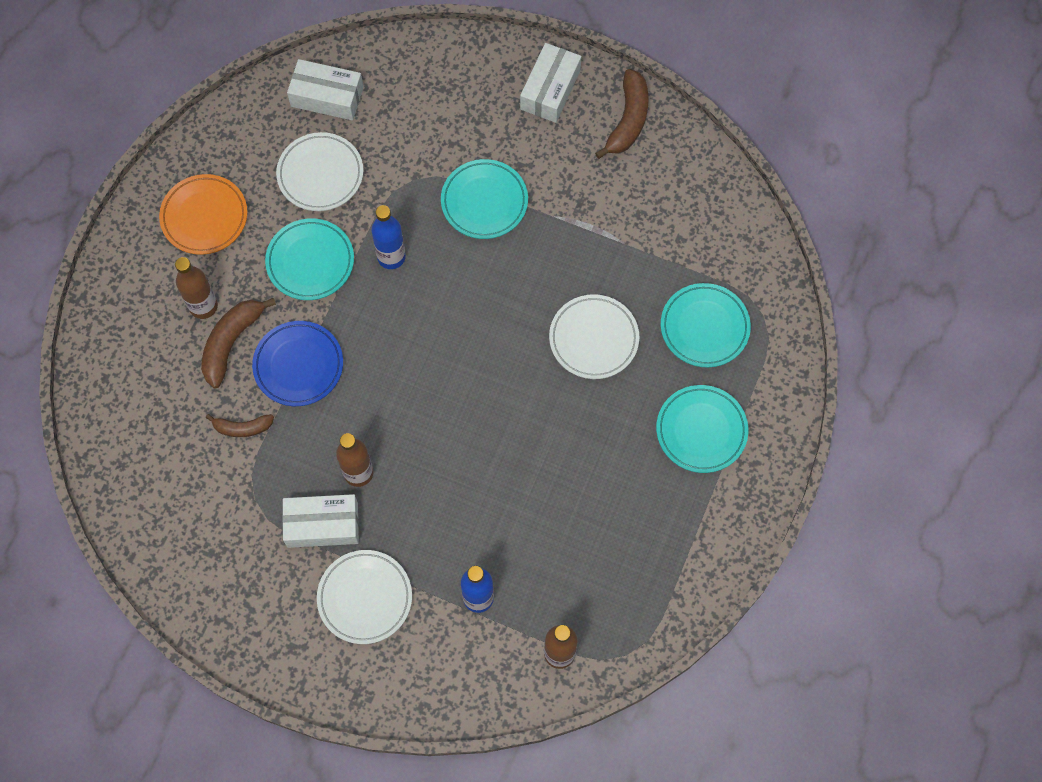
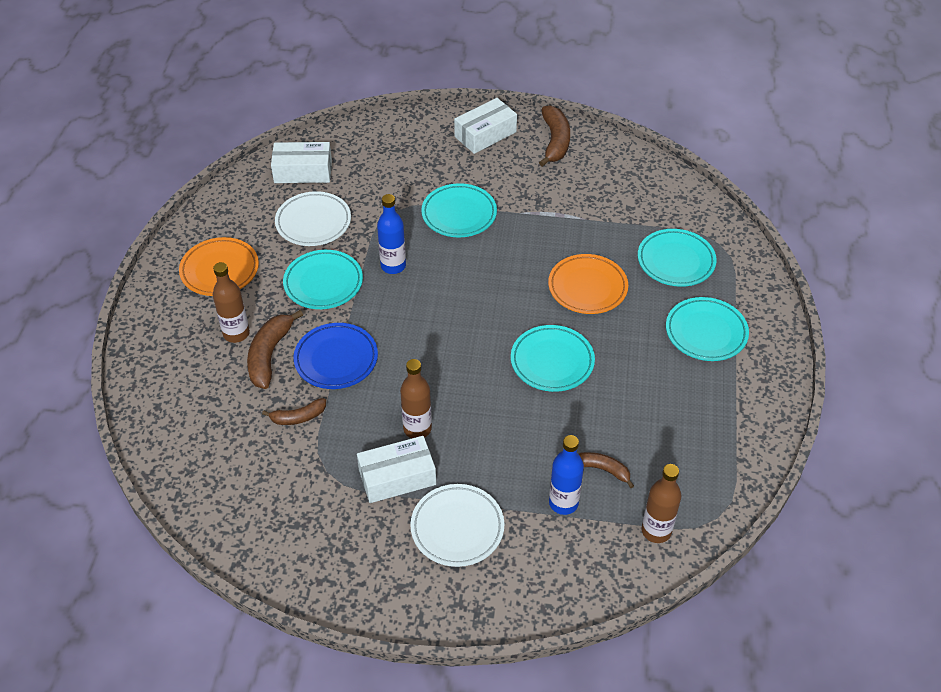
camera: 15 degrees left, 20 degrees down
(523, 426) = (552, 361): none -> turquoise plate
(531, 570) = (603, 470): none -> brown banana
(550, 90) = (485, 134): white box -> white box turned 45 degrees clockwise
(593, 339) = (587, 287): white plate -> orange plate

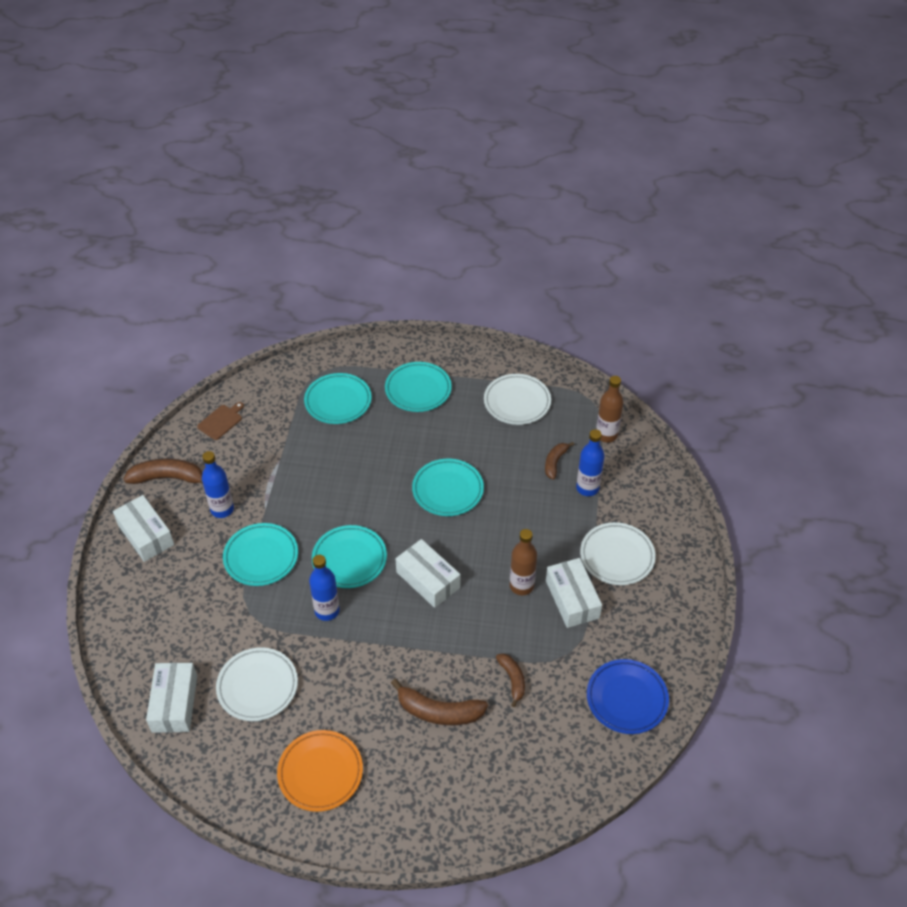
camera: 90 degrees left, 0 degrees up
(236, 333) = (410, 745): brown bottle -> none
(323, 283) = (346, 671): turquoise plate -> turquoise plate (349, 559)
(336, 359) = (444, 653): blue plate -> blue plate (626, 699)
(428, 345) = (428, 580): none -> white box
(517, 182) = (222, 509): none -> blue bottle
(587, 287) = (364, 462): orange plate -> none
(634, 171) = (221, 421): none -> brown cutting board
(700, 432) = (517, 402): none -> white plate

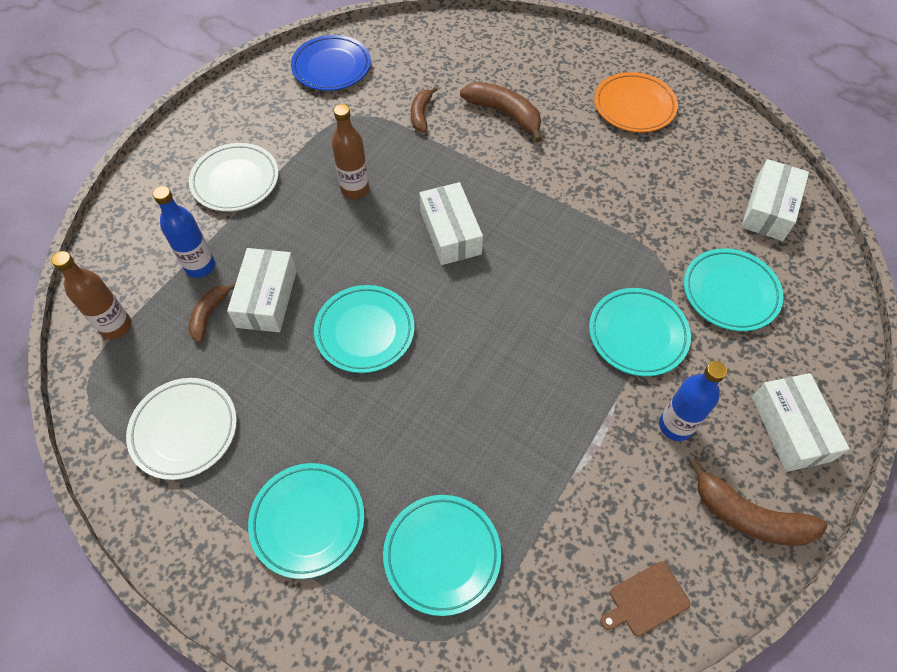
camera: 155 degrees left, 10 degrees up
(257, 686) = (676, 194): white plate -> none
(327, 611) = (578, 241): blue bottle -> none
(349, 559) = (529, 290): turquoise plate -> turquoise plate (730, 293)
(555, 462) = (209, 315): brown banana -> brown banana turned 150 degrees clockwise
(572, 599) = (314, 159): white box -> white box (267, 298)

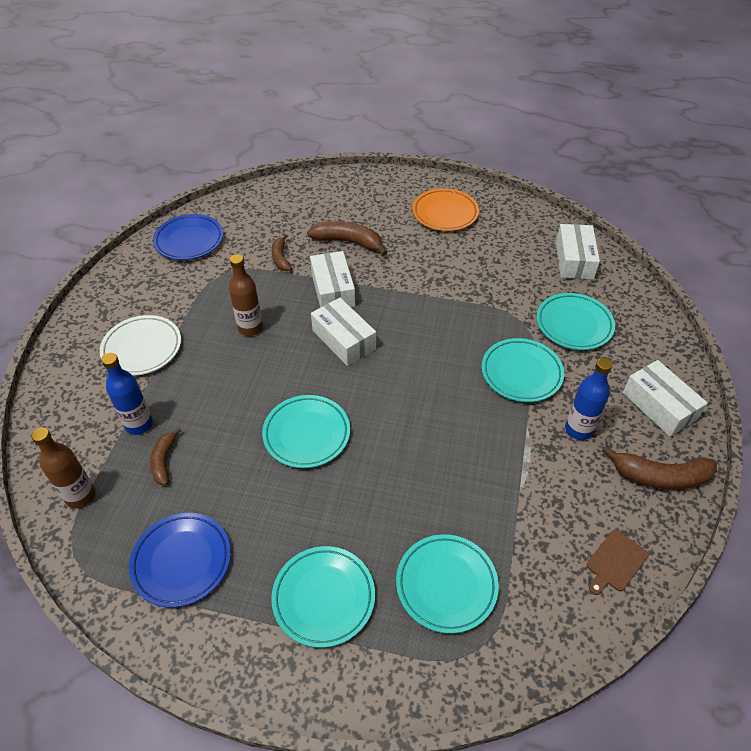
camera: 20 degrees left, 10 degrees down
(184, 430) = (182, 561): white plate -> blue plate
(267, 298) = (210, 433): white box -> white box (333, 290)

